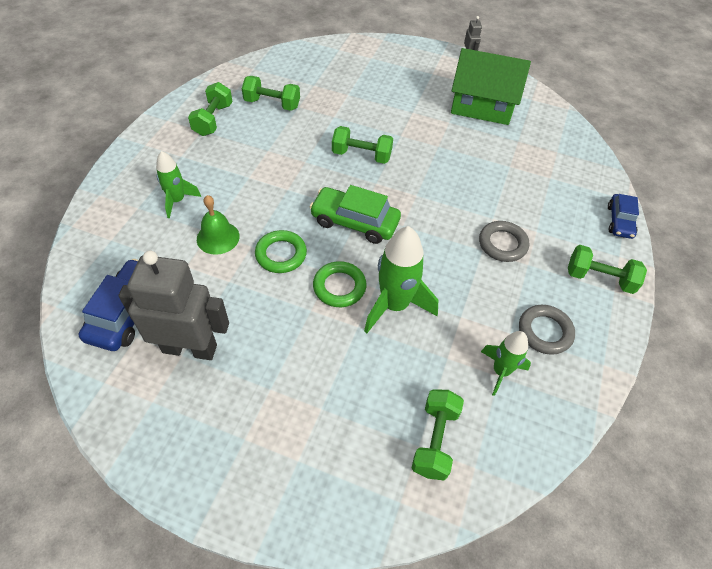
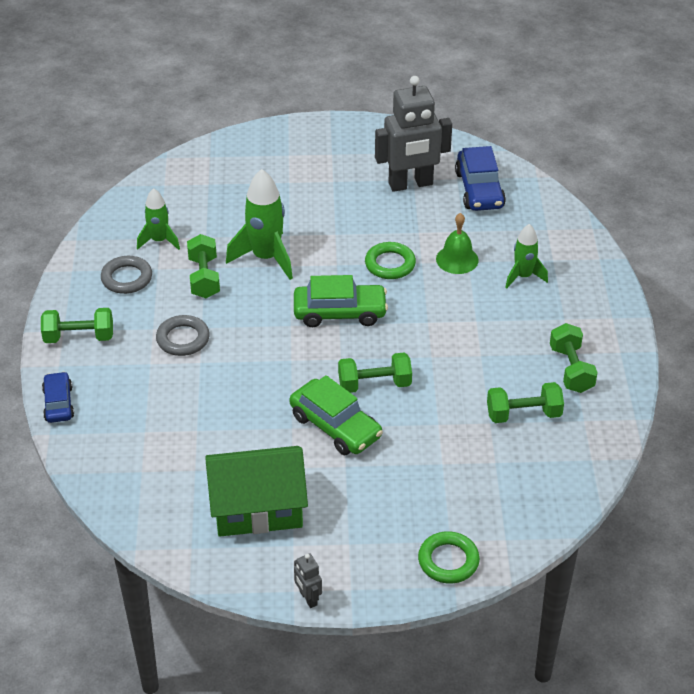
camera: 160 degrees right, 10 degrees down
(339, 287) = (321, 256): green ring -> green ring (448, 561)
(406, 137) = (335, 426): none -> green car
(435, 440) = (198, 189): green dumbbell -> green dumbbell (204, 278)

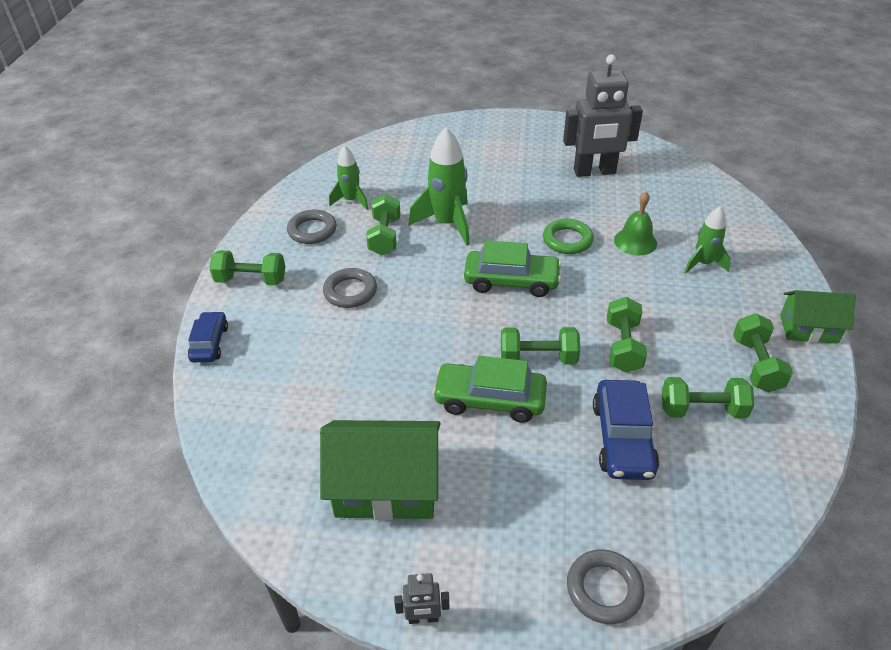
camera: 10 degrees right, 0 degrees up
(308, 598) = (423, 618): grey robot -> grey robot turned 75 degrees counterclockwise
(335, 426) = (490, 400): green car -> green car turned 135 degrees clockwise
(448, 561) = (604, 589): green ring -> grey ring
(451, 365) = (623, 346): none -> green dumbbell
(479, 190) = (660, 181): blue car -> blue car (623, 439)
(619, 331) = (808, 329): none -> green house

